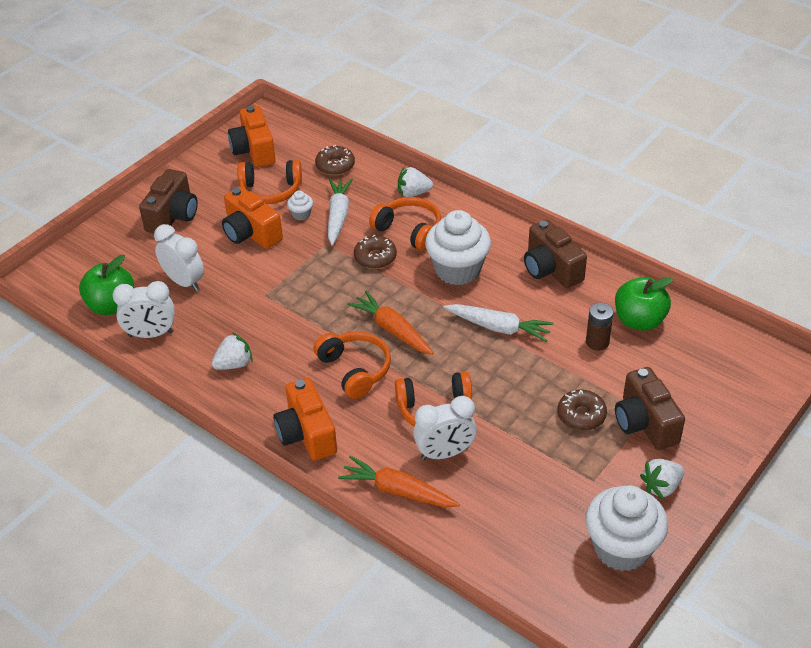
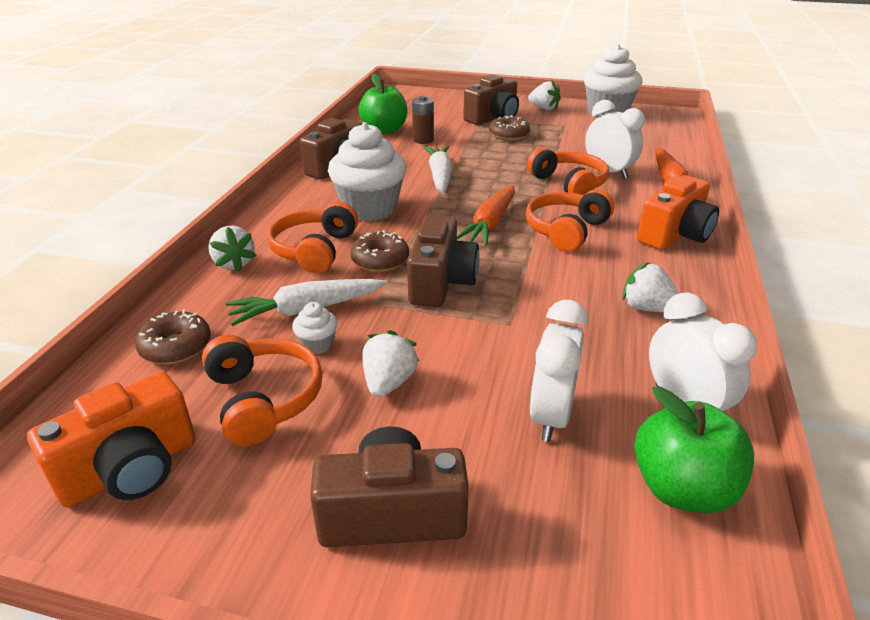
camera: 115 degrees left, 10 degrees down
(251, 233) = (388, 382): orange camera -> white strawberry
(329, 278) = (441, 282): none -> brown camera

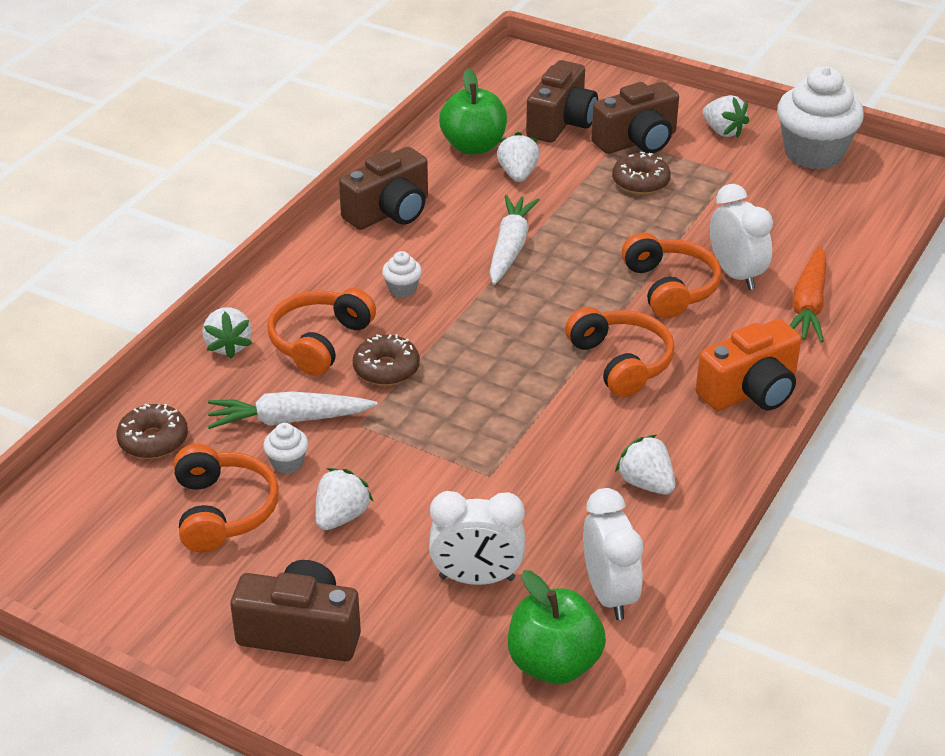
camera: 15 degrees right, 5 degrees up
(131, 469) = (101, 553): orange camera -> none
(370, 209) = (402, 289): white cupcake -> white cupcake, size x0.42
(423, 140) = (518, 174): brown battery -> white strawberry
(441, 282) = (440, 410): brown camera -> brown camera (561, 123)
(490, 224) = (536, 336): orange carrot -> none
(551, 416) = (477, 578): white clock -> white clock turned 120 degrees counterclockwise
(566, 230) = (621, 362): orange headphones -> orange headphones turned 105 degrees clockwise

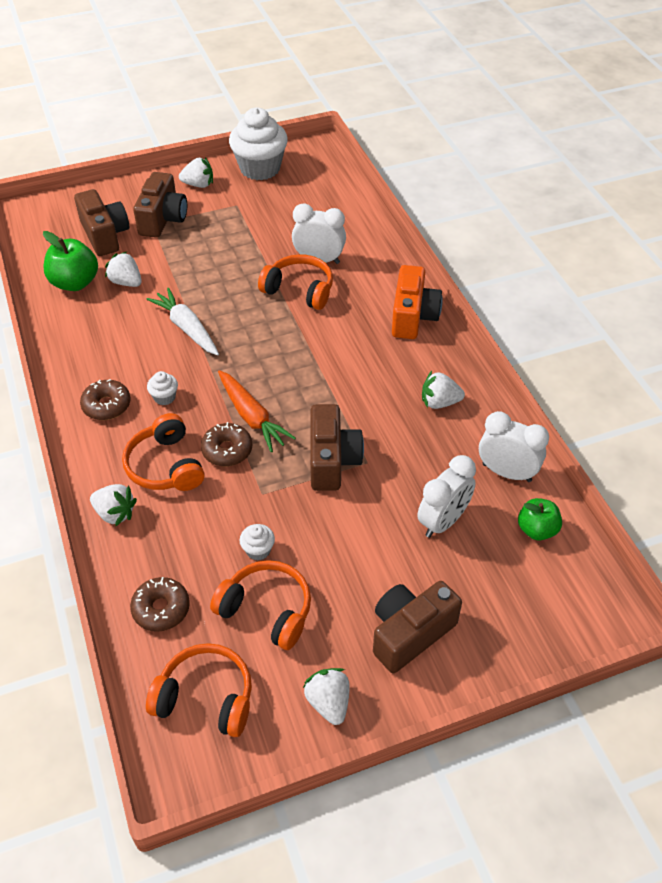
camera: 50 degrees left, 10 degrees up
(289, 420) = (220, 525): white carrot -> none
(341, 516) = (332, 552): white strawberry -> white strawberry (328, 702)
(389, 212) = (86, 357): brown camera -> brown camera (332, 460)
(554, 663) = (537, 529): green apple -> green apple, size x0.66
(621, 362) = (336, 348): orange headphones -> orange headphones (206, 697)
(640, 182) = (199, 241): brown donut -> brown donut (107, 405)
(808, 305) = (373, 252): orange carrot -> orange carrot (252, 416)

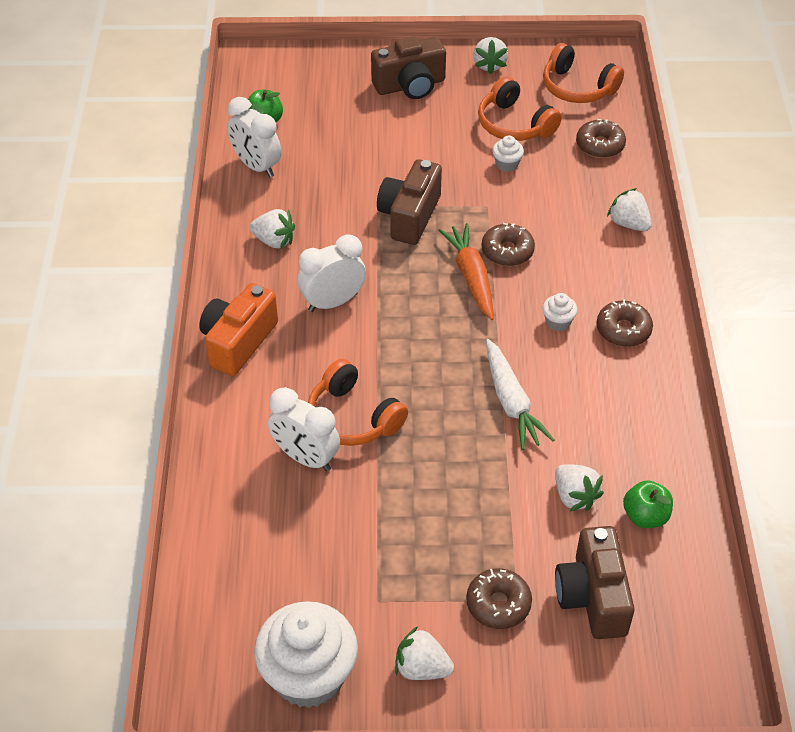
camera: 160 degrees left, 0 degrees up
(75, 283) = (645, 516): green apple -> green apple, size x0.66
(163, 219) = (498, 604): brown camera -> brown donut
(165, 466) = (572, 252): orange headphones -> none
(443, 521) = (338, 145): white clock -> white clock (333, 302)

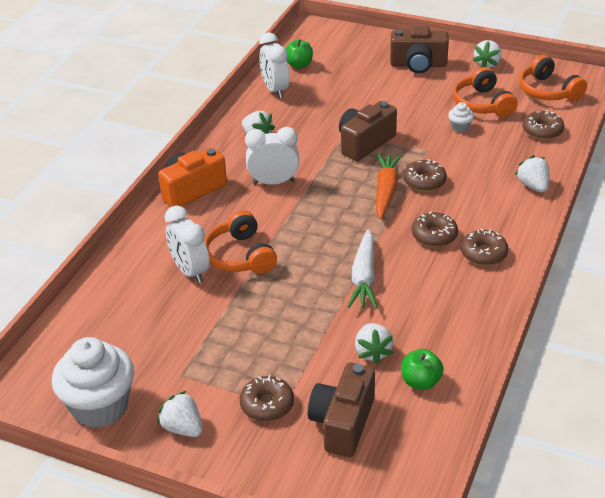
camera: 25 degrees right, 10 degrees down
(558, 322) = (434, 236): white cupcake -> brown donut

